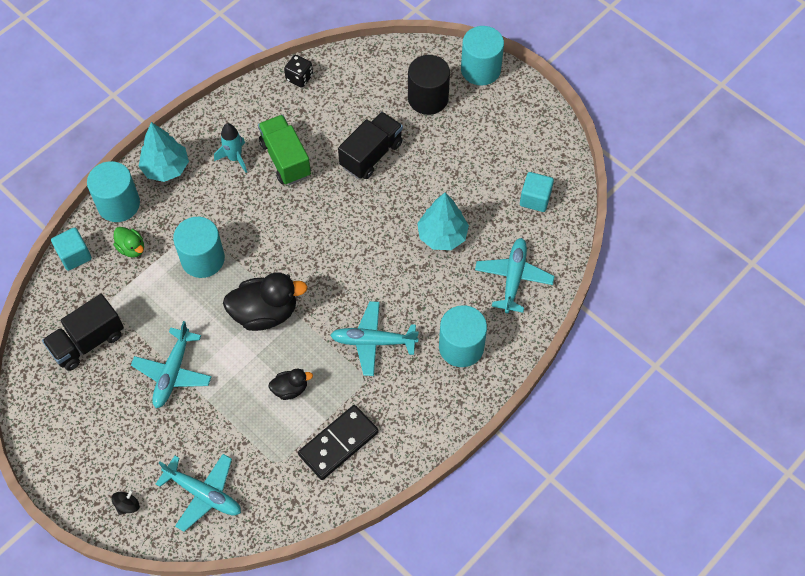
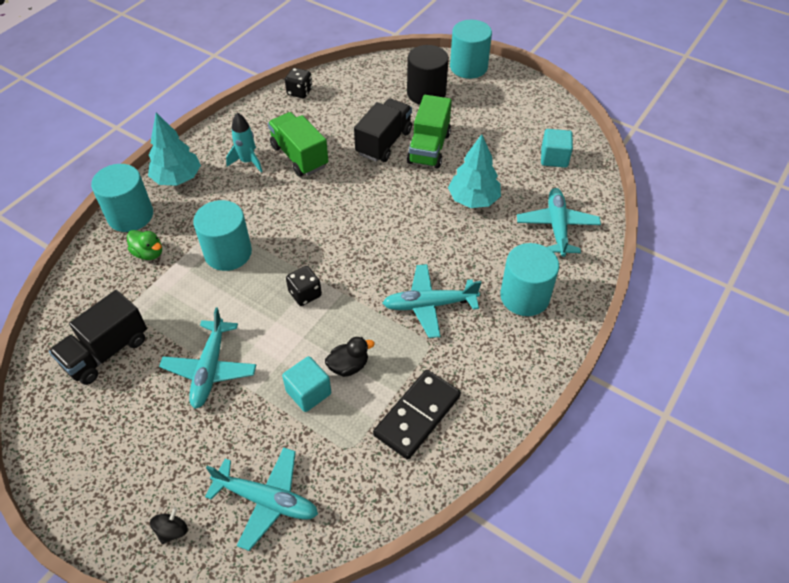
camera: 10 degrees left, 10 degrees down
(74, 255) = (85, 268): turquoise cube -> turquoise cube (308, 392)
(265, 313) = (305, 294): black duck -> black dice
(414, 168) = (429, 148): none -> green truck

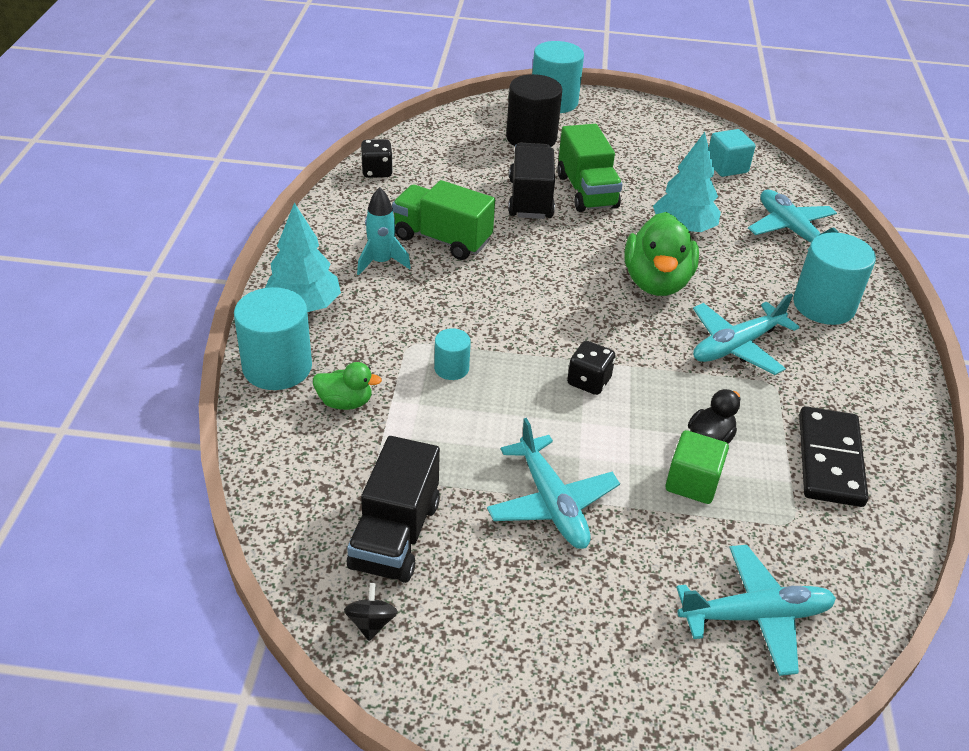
camera: 30 degrees left, 10 degrees down
(172, 531) = (678, 701): black spinning top -> black spinning top (371, 623)
(228, 253) = (451, 368): turquoise cylinder -> turquoise cylinder, size x0.51
(308, 392) = (692, 482): turquoise cube -> green cube
(416, 236) = (656, 282): none -> green duck

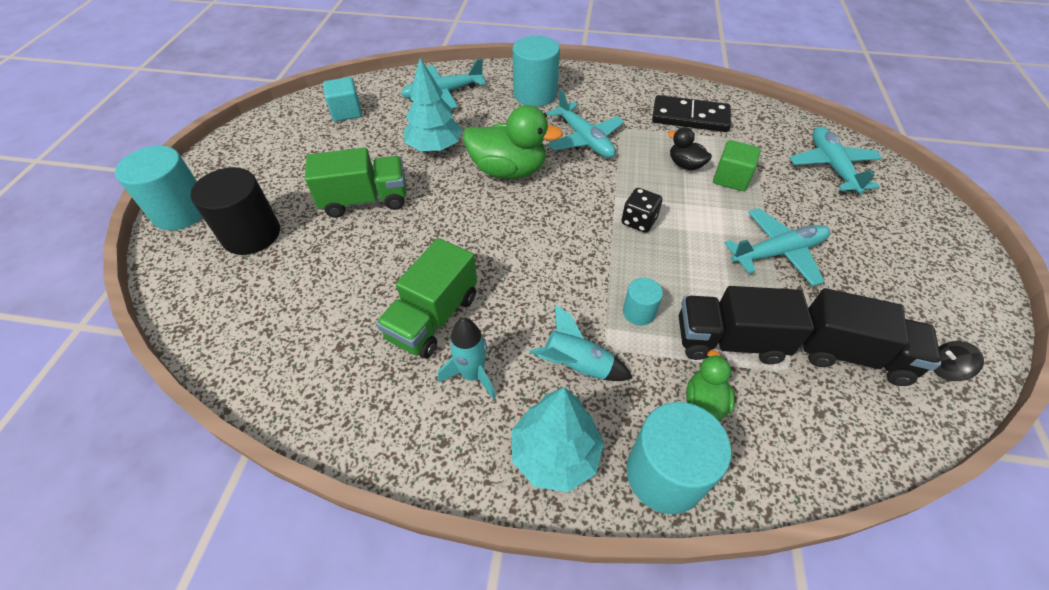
camera: 85 degrees left, 10 degrees up
(377, 171) = (278, 385): black dice -> none
(388, 322) = (576, 365): none -> turquoise rocket
(530, 199) = (370, 242): black truck -> black truck (728, 341)

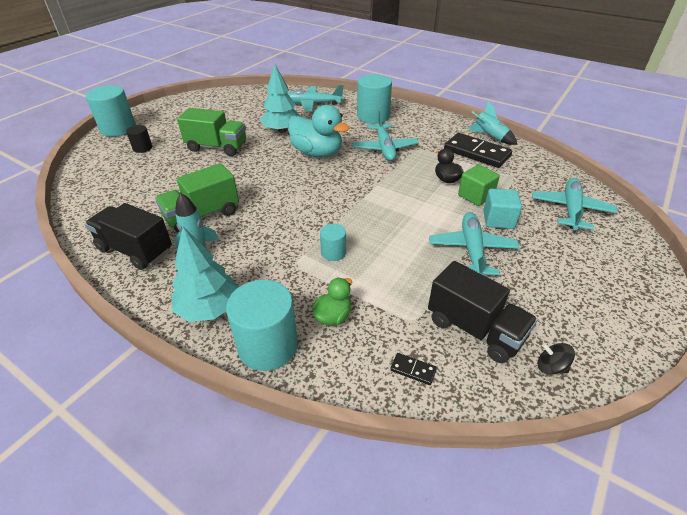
camera: 25 degrees right, 10 degrees down
(251, 234) = (142, 148): black cylinder -> black cylinder, size x0.51
(346, 112) = (246, 101): turquoise cube -> turquoise cube (498, 220)
(508, 170) = (317, 153): green duck -> turquoise duck
(576, 365) = (265, 267): turquoise rocket -> turquoise rocket (489, 137)
(638, 221) = (381, 203): black dice -> none
(728, 341) = (383, 289): black truck -> black truck (135, 250)
(778, 253) = (472, 250): turquoise plane -> turquoise plane turned 90 degrees counterclockwise
(832, 432) = (413, 370): none -> black domino

